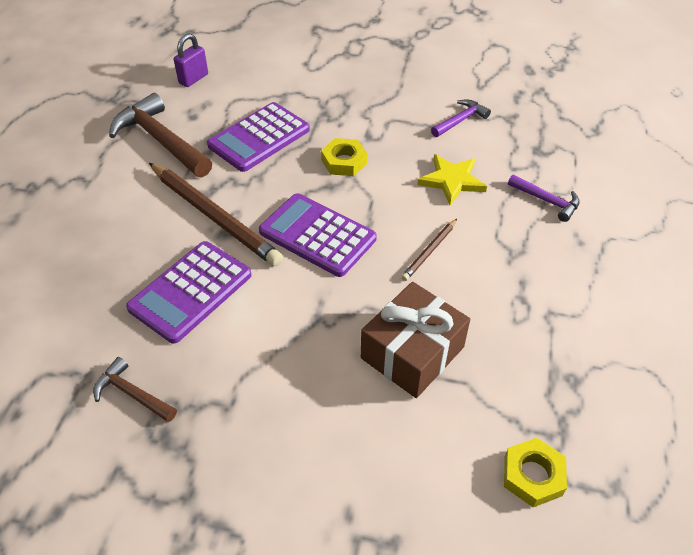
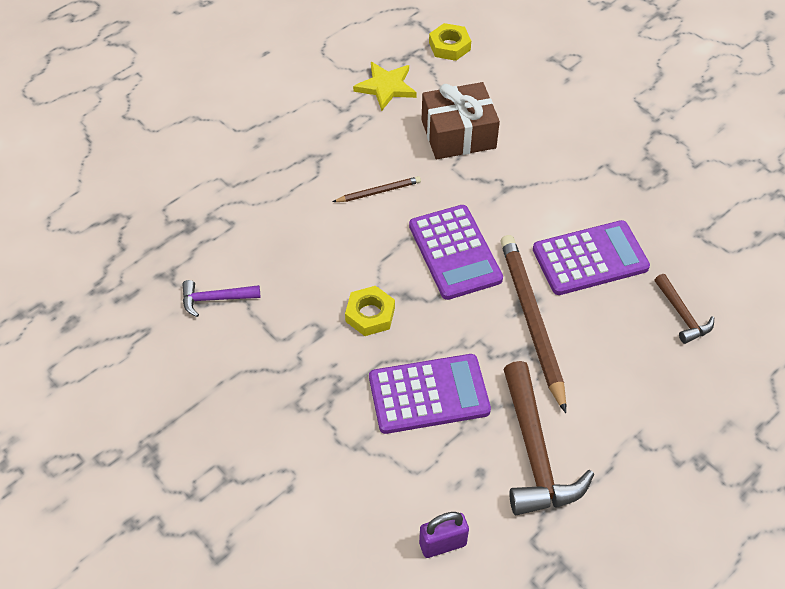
camera: 145 degrees left, 5 degrees up
(133, 394) = (668, 204): brown hammer -> brown hammer (682, 314)
(452, 181) = (296, 240): yellow star -> yellow star (386, 87)
(546, 201) = (243, 181): purple hammer -> none

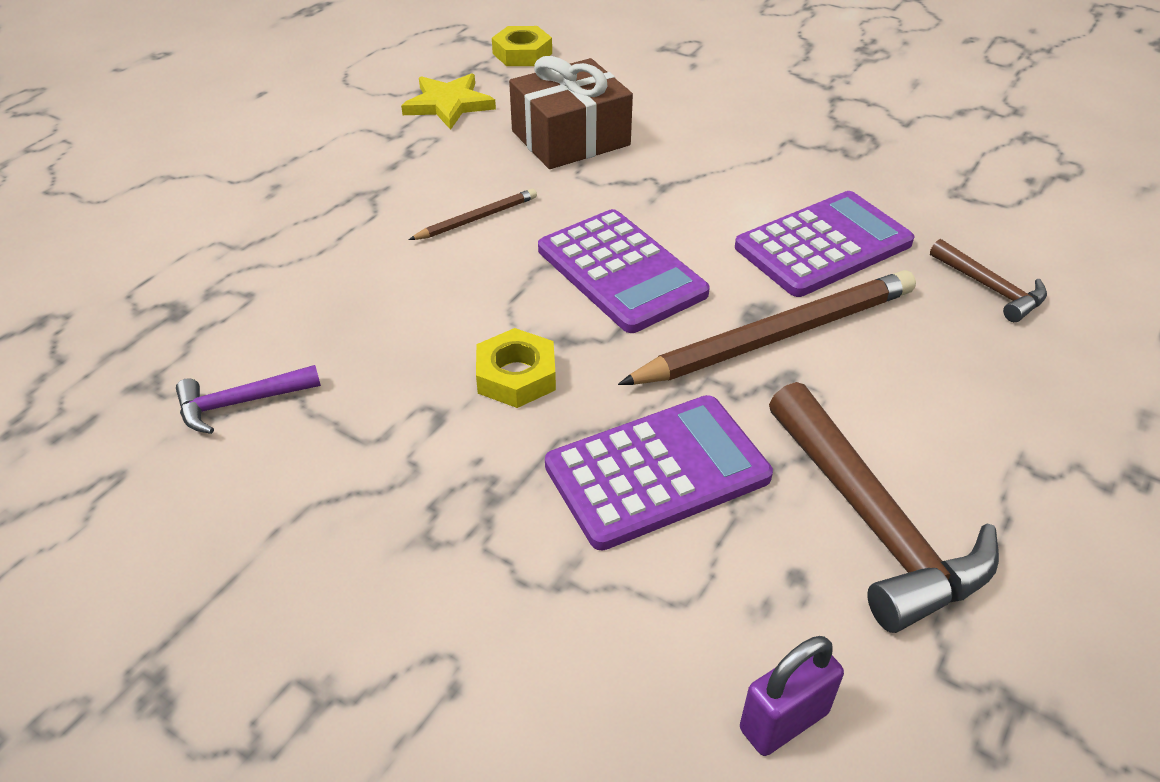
camera: 15 degrees left, 10 degrees down
(532, 320) = (777, 336): brown pencil -> brown pencil turned 90 degrees clockwise

